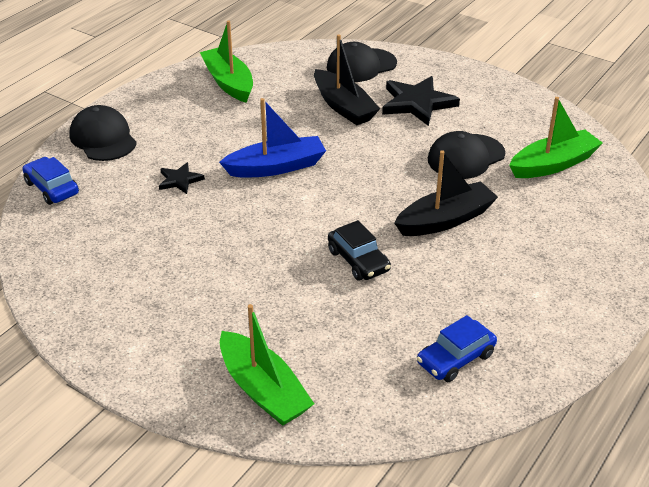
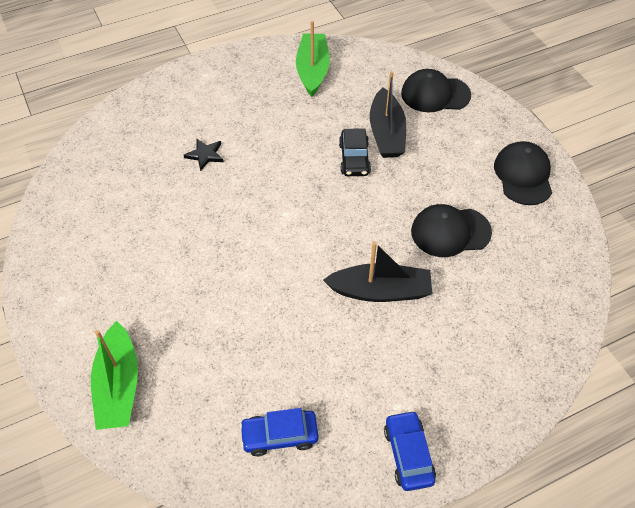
camera: 30 degrees right, 15 degrees up
(52, 188) = (113, 123): blue car -> blue car (408, 454)
(103, 138) = (180, 90): black cap -> black cap (523, 175)
(276, 167) = (286, 173): blue boat -> none
(358, 261) = (278, 298): black car -> black car (354, 159)
(417, 103) = (452, 155): black star -> none
(553, 164) = (524, 275): green boat -> none

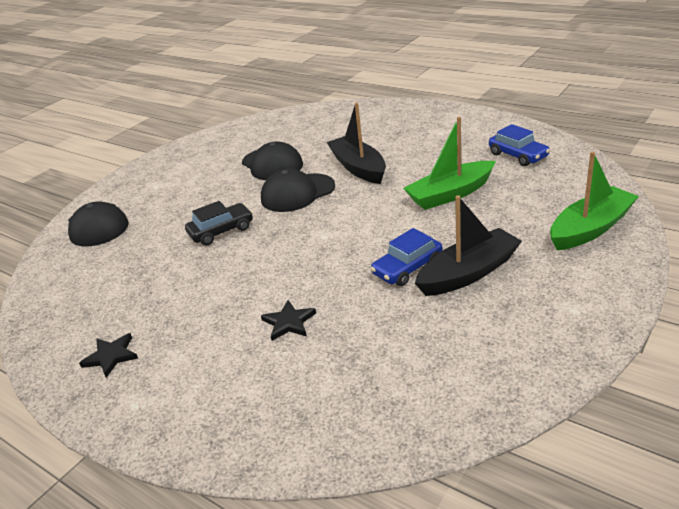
camera: 115 degrees left, 20 degrees down
(256, 73) = (111, 356): none -> black star
(312, 70) = (86, 313): green boat -> green boat (450, 194)
(386, 133) = (172, 228): black boat -> black boat (468, 273)
(408, 454) = (466, 120): blue car -> blue car (407, 268)
(523, 175) = (185, 158): black cap -> black cap (297, 193)

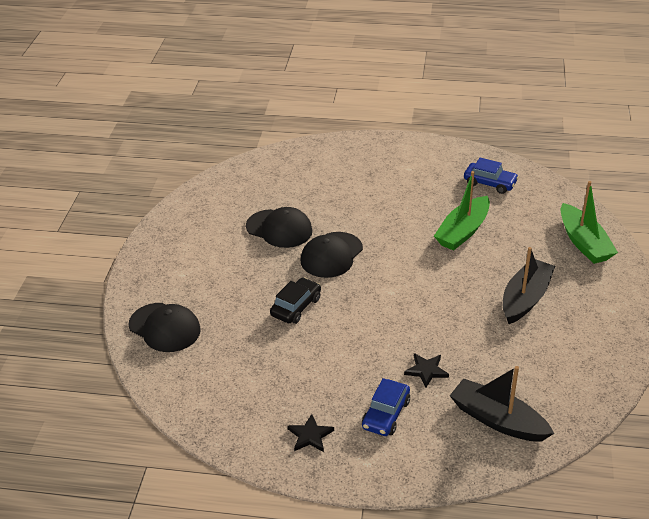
camera: 30 degrees left, 5 degrees up
(358, 168) = (365, 219): black boat -> black boat (497, 420)
(407, 268) = (479, 305): blue car -> blue car (385, 414)
(590, 228) = (584, 243): green boat -> green boat turned 135 degrees clockwise

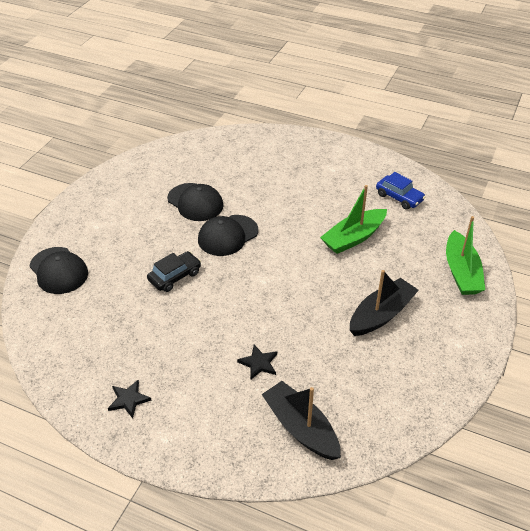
camera: 15 degrees right, 5 degrees up
(385, 414) = (203, 396): blue car -> none

